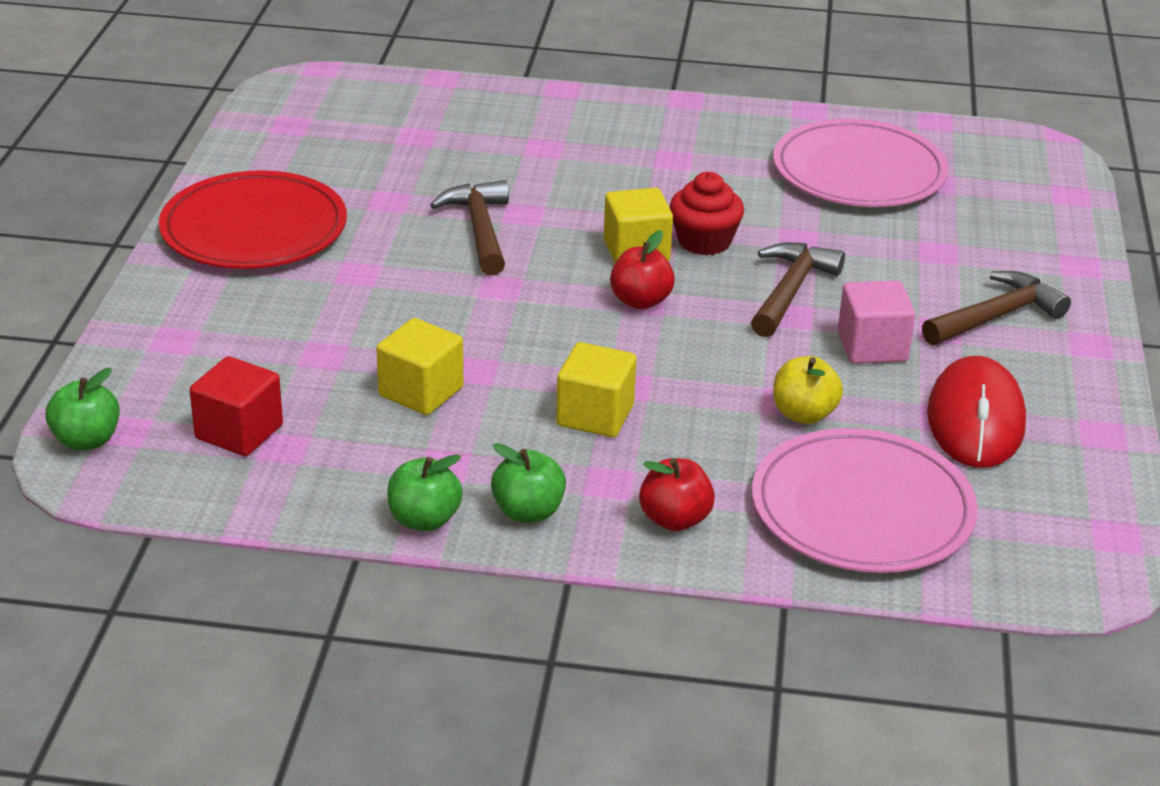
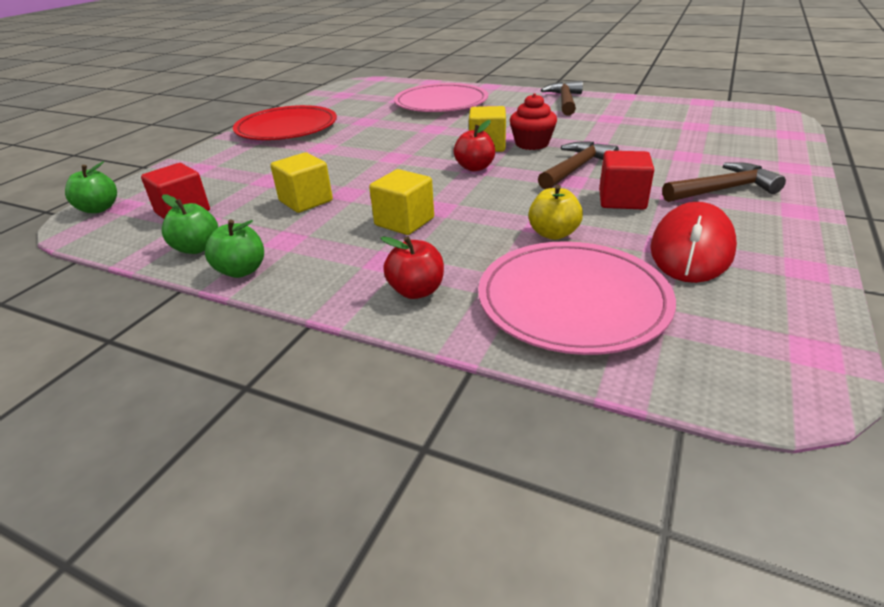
camera: 20 degrees right, 0 degrees up
(479, 229) = (403, 133): brown hammer -> brown hammer (564, 101)
(528, 512) = (314, 274): green apple -> green apple (197, 248)
(859, 171) = (645, 119): pink plate -> pink plate (441, 103)
(872, 347) = (622, 200): pink cube -> red cube

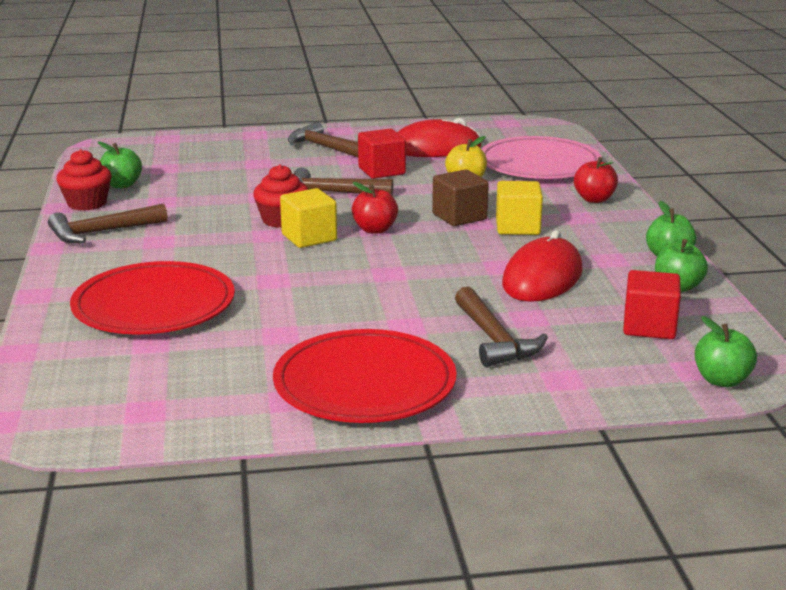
camera: 125 degrees left, 10 degrees down
(264, 163) = (495, 339): none -> brown hammer
(306, 201) = (542, 277): yellow cube -> red mouse
(441, 103) = (154, 305): pink plate -> red plate
(460, 204) = (459, 217): none -> brown cube
(625, 101) = (87, 203): none -> red cupcake
(659, 111) = (122, 185): none -> green apple

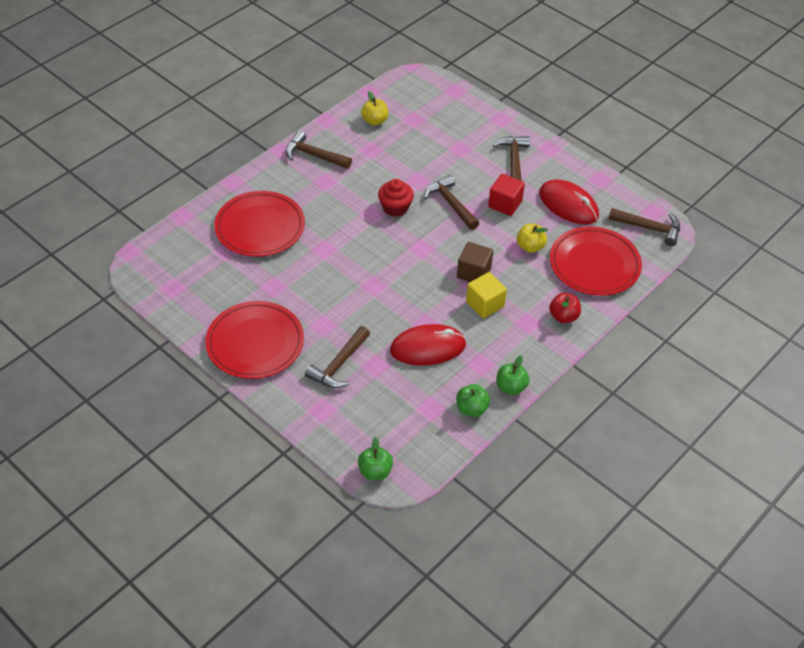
camera: 50 degrees right, 25 degrees up
(87, 203) = (340, 126): red cupcake -> none
(122, 185) = (375, 121): green apple -> yellow apple
(309, 237) = (384, 231): yellow cube -> none
(375, 229) = (420, 249): red apple -> none
(526, 130) = (649, 228): none -> brown hammer
(539, 164) = (594, 264): pink plate -> red plate
(649, 327) = (409, 418): red cube -> none

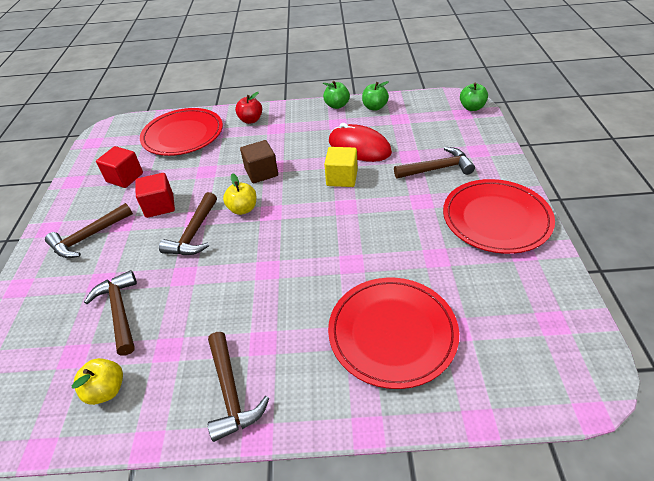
camera: 130 degrees left, 5 degrees down
(395, 207) = (240, 261): red cupcake -> none
(485, 304) = (285, 150): yellow cube -> yellow cube (342, 178)
(530, 247) = (198, 167): yellow apple -> yellow apple (243, 209)
(568, 205) = (125, 177): red mouse -> red cube
(649, 228) = (115, 135): brown hammer -> brown hammer (119, 311)

